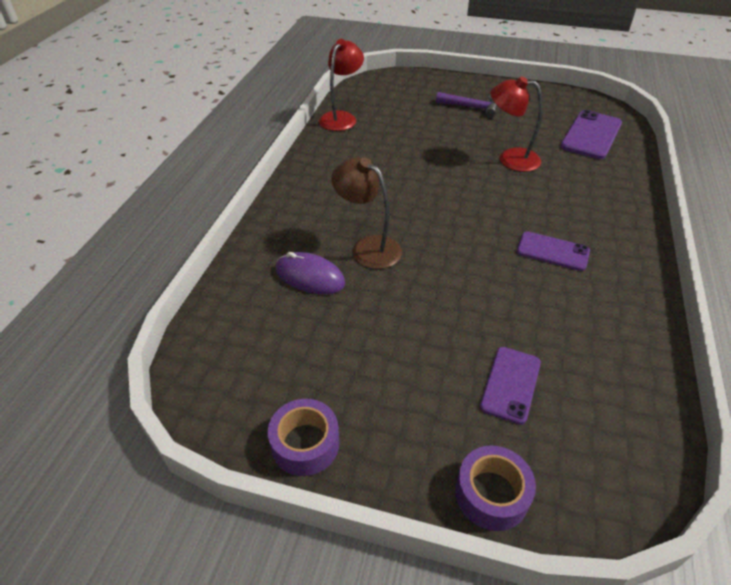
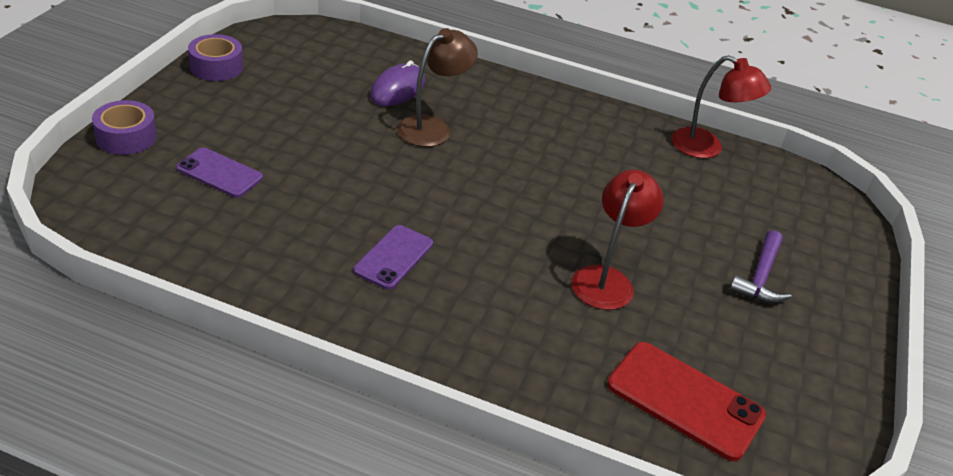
camera: 90 degrees right, 5 degrees down
(591, 135) = (685, 400): purple phone -> red phone

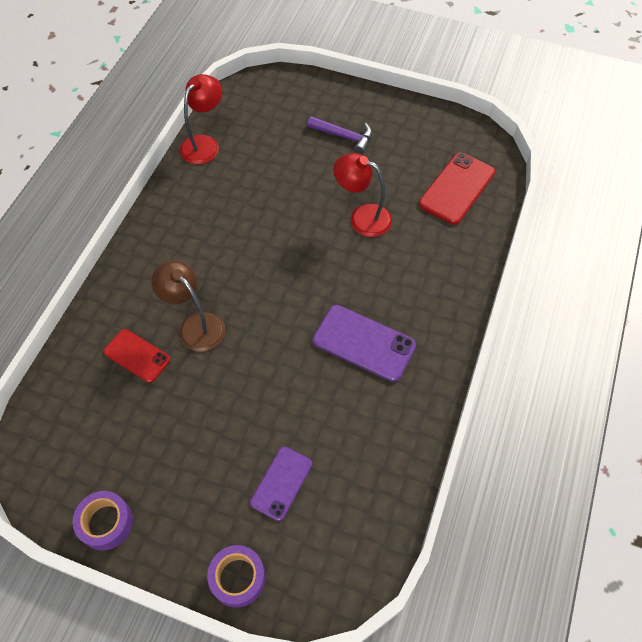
camera: 85 degrees left, 20 degrees up
(393, 257) = (364, 343): purple phone -> purple phone, size x1.53
(397, 89) = (137, 355): purple mouse -> red phone

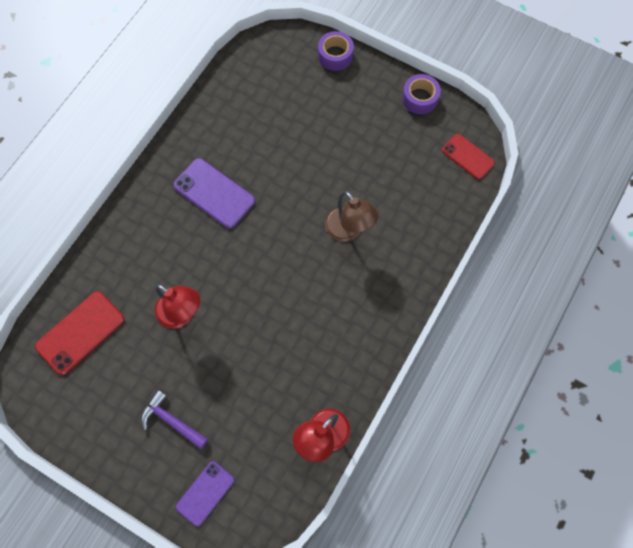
camera: 170 degrees left, 10 degrees up
(137, 355) = (398, 212): red phone -> red phone (467, 156)
(281, 483) = (298, 104): purple phone -> purple phone (205, 493)

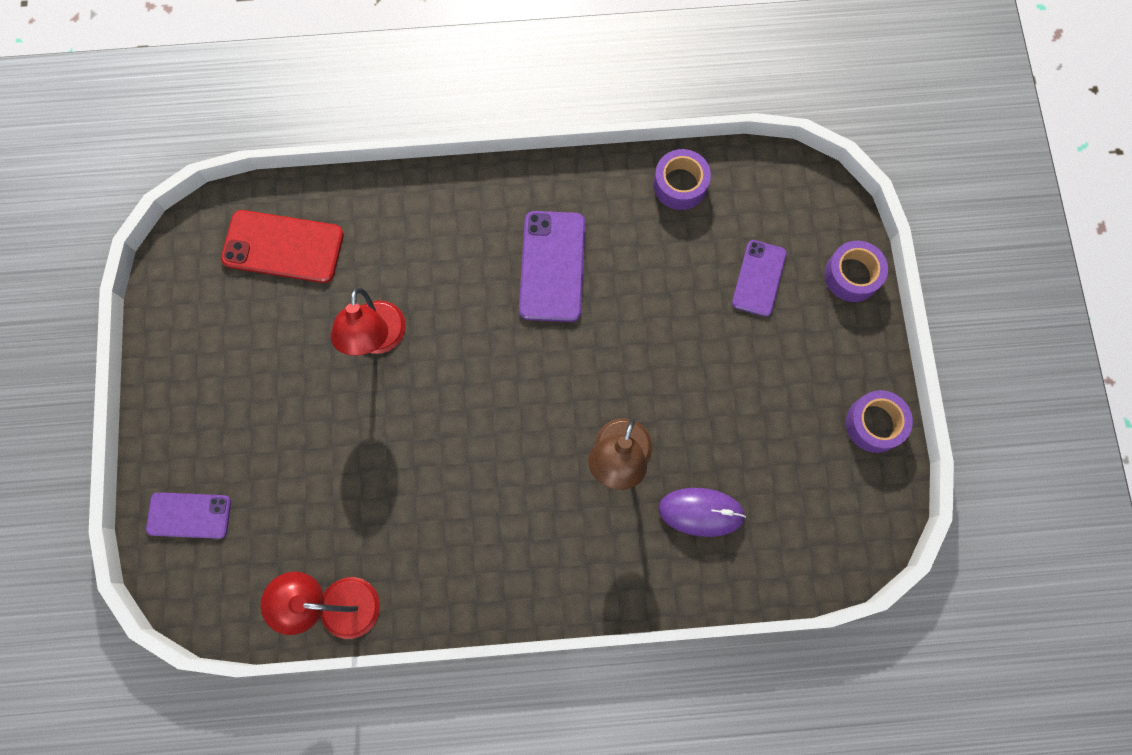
camera: 55 degrees right, 5 degrees up
(171, 421) = (247, 419): purple hammer -> none
(220, 100) = (680, 185): none -> purple tape
(302, 98) = (759, 278): none -> purple phone
(406, 209) = (701, 512): none -> purple mouse
(467, 156) = (836, 542): red phone -> none

